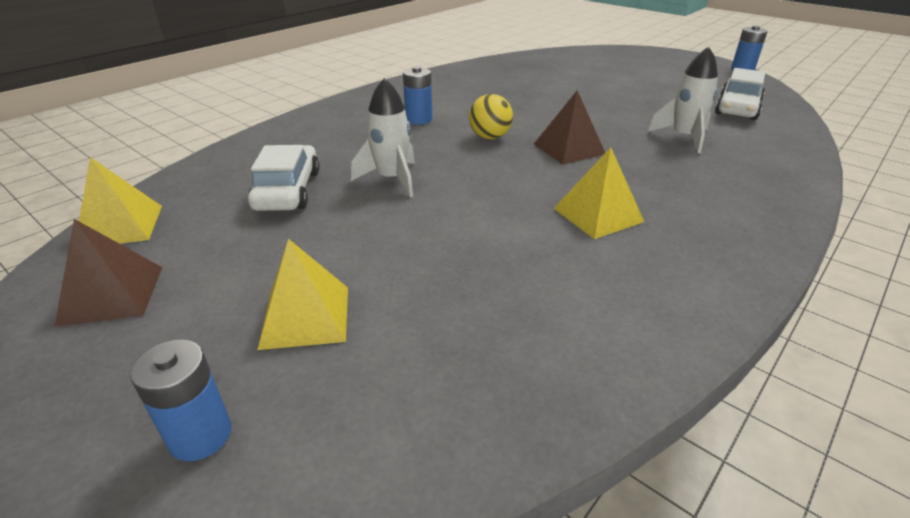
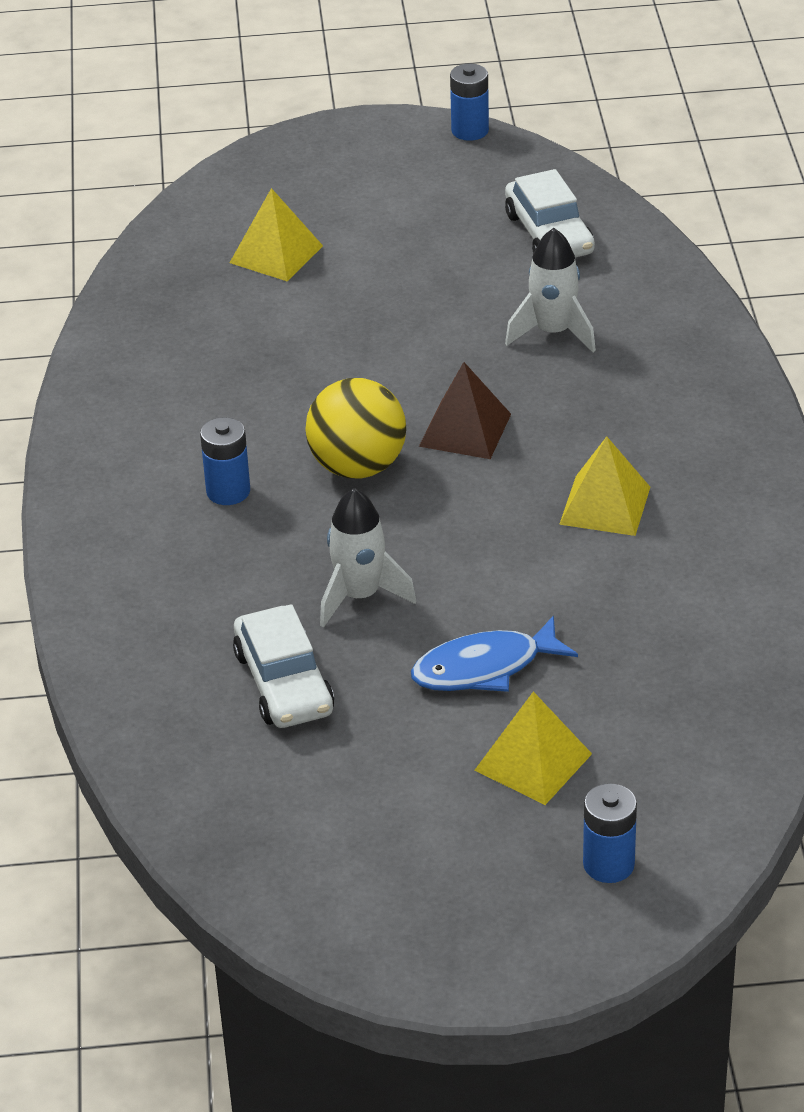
camera: 45 degrees left, 5 degrees up
(111, 295) = (355, 868): brown pyramid -> none
(120, 226) = (211, 831): yellow pyramid -> yellow pyramid (276, 254)
(288, 190) = (284, 682): white car -> white car turned 150 degrees counterclockwise
(384, 246) = (485, 668): none -> blue fish
(490, 137) = (358, 467): yellow ball -> yellow ball, size x1.52

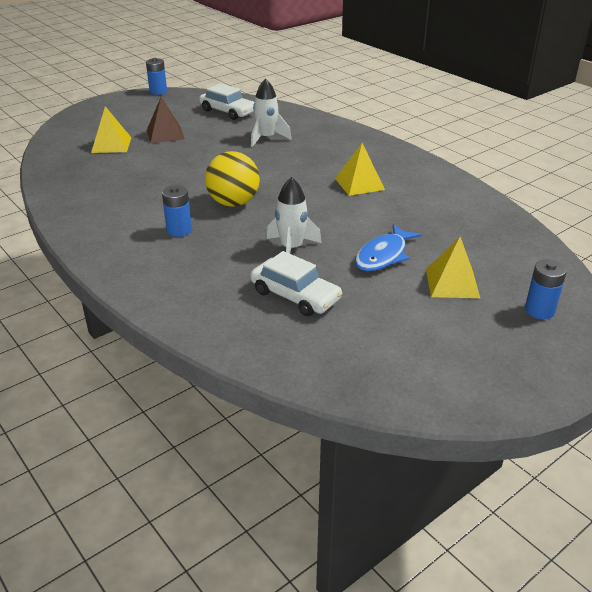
camera: 35 degrees left, 5 degrees down
(465, 430) = (268, 177): brown pyramid -> brown pyramid (165, 134)

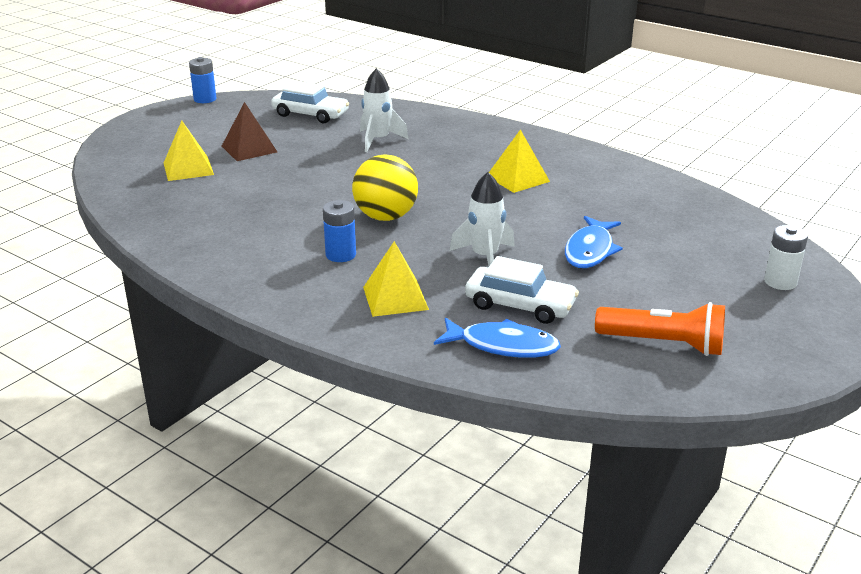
camera: 15 degrees left, 5 degrees down
(259, 330) = (503, 346): none -> blue fish
(398, 352) = (663, 344): none -> orange flashlight
(452, 283) = (678, 268): yellow pyramid -> yellow pyramid (395, 298)
(539, 310) = (780, 282): blue battery -> white battery

